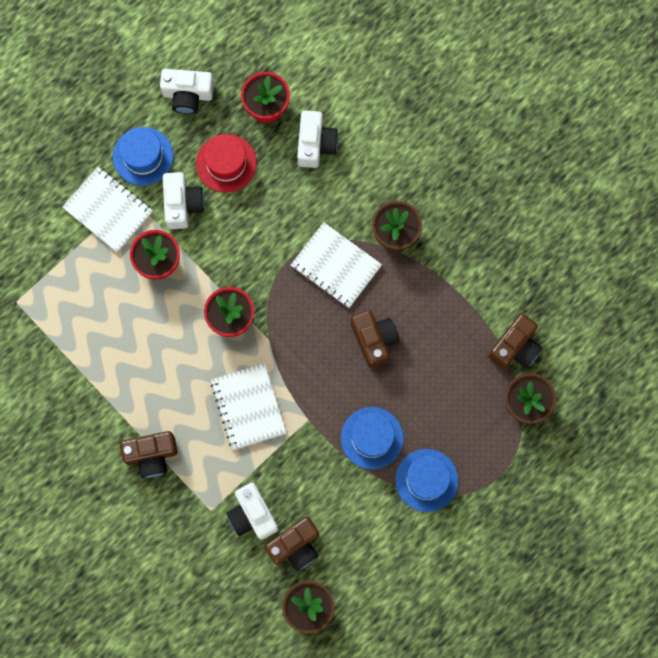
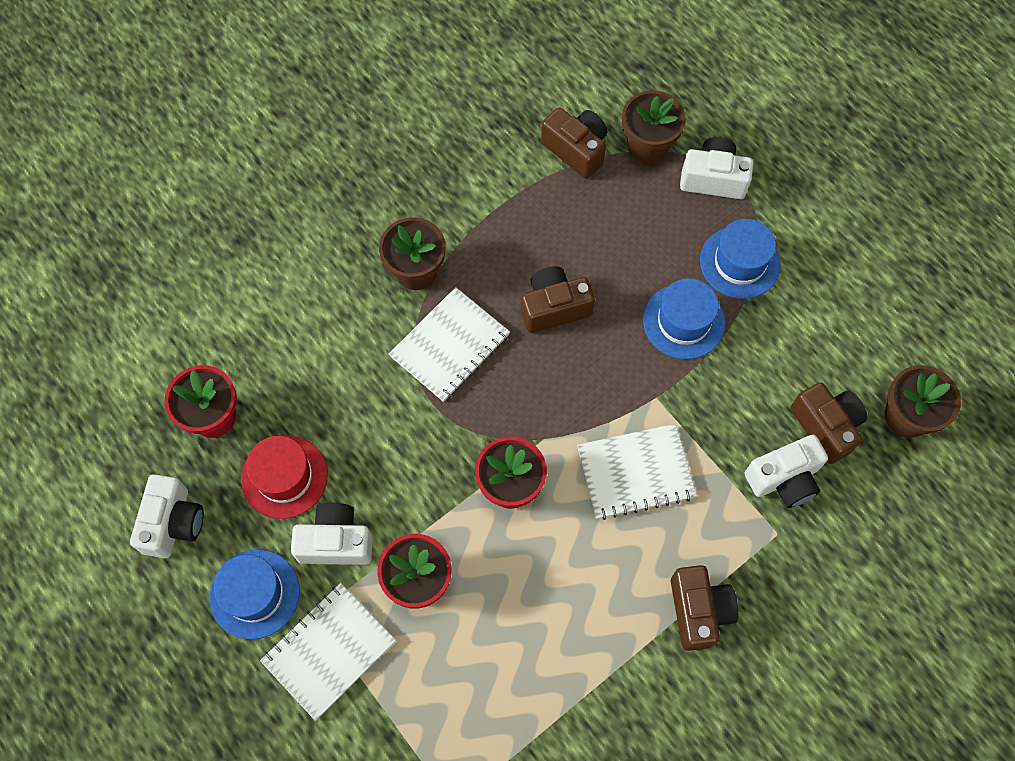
camera: 85 degrees left, 10 degrees down
(315, 144) = (277, 357): white camera -> white camera (713, 179)

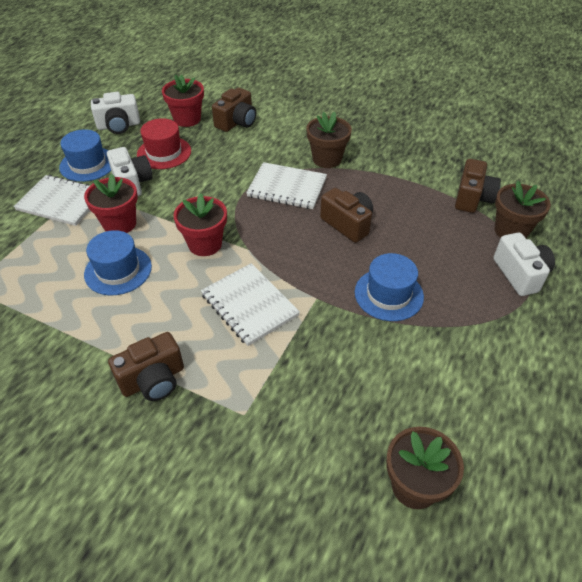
camera: 65 degrees right, 20 degrees down
(740, 262) = (465, 312): blue hat -> blue hat (118, 270)
(784, 479) = (296, 403): white camera -> none
(826, 426) = (362, 420): brown camera -> brown camera (237, 122)

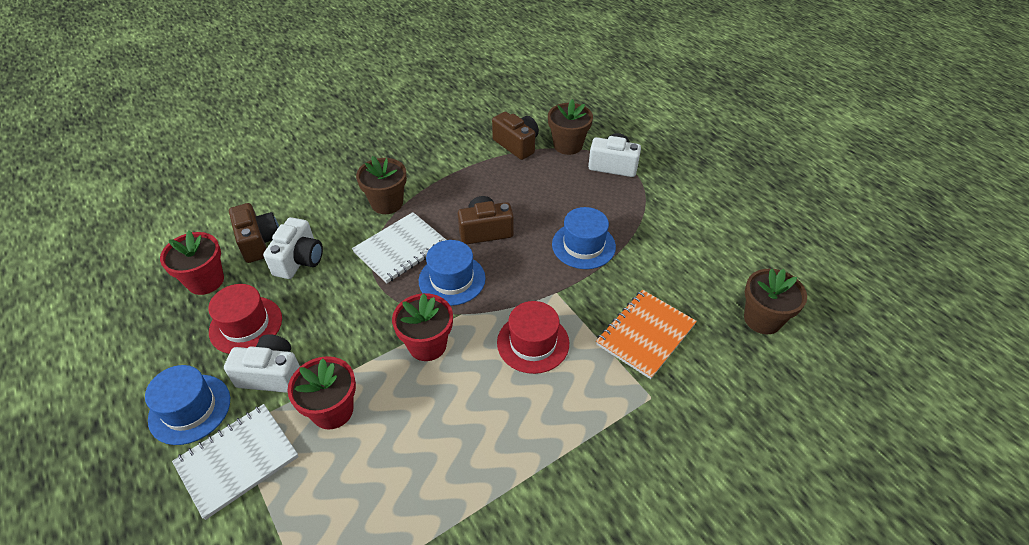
camera: 60 degrees left, 0 degrees up
(118, 270) = (406, 436): blue hat -> blue hat (452, 279)
(119, 126) = (144, 351): white camera -> white camera (299, 260)
(153, 380) = (576, 454): brown camera -> none
(249, 305) = (533, 343): white notebook -> red hat
(315, 383) = (645, 334): none -> orange notebook

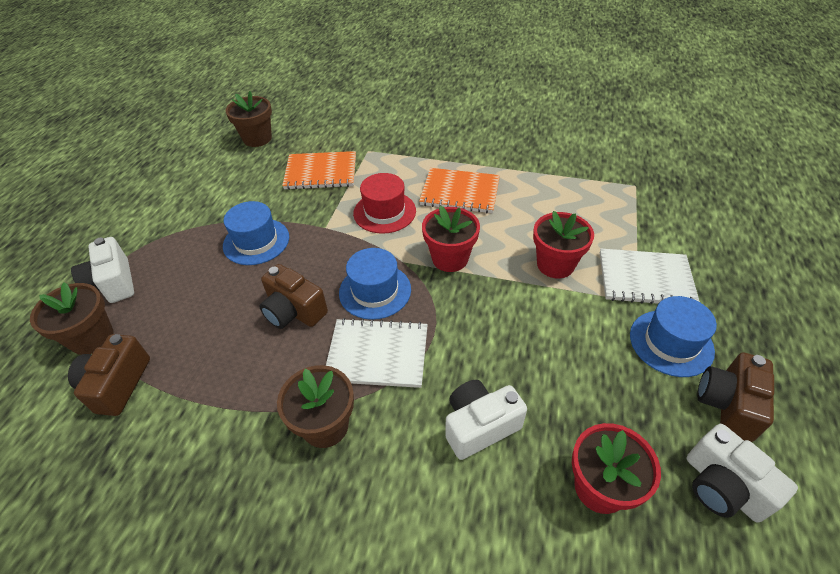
camera: 130 degrees left, 0 degrees up
(246, 325) = (582, 388): red hat -> none
(259, 242) = (504, 498): brown camera -> brown camera (728, 404)
(272, 374) = (585, 322): white camera -> white camera (722, 486)
(496, 422) = (460, 192): none -> orange notebook

